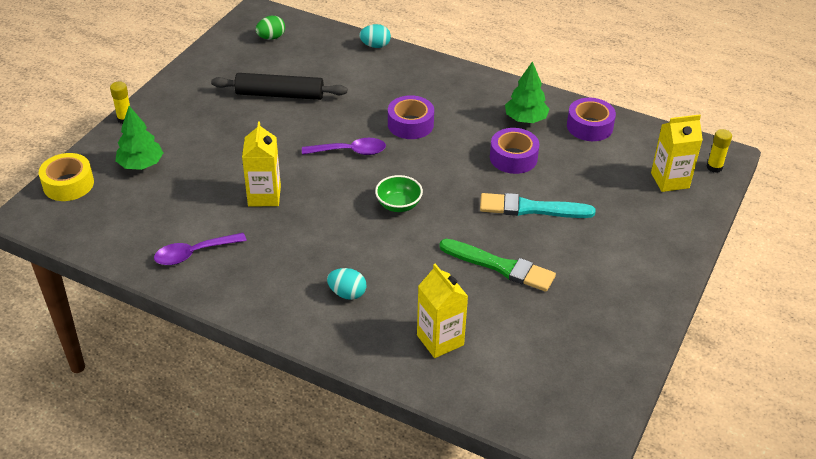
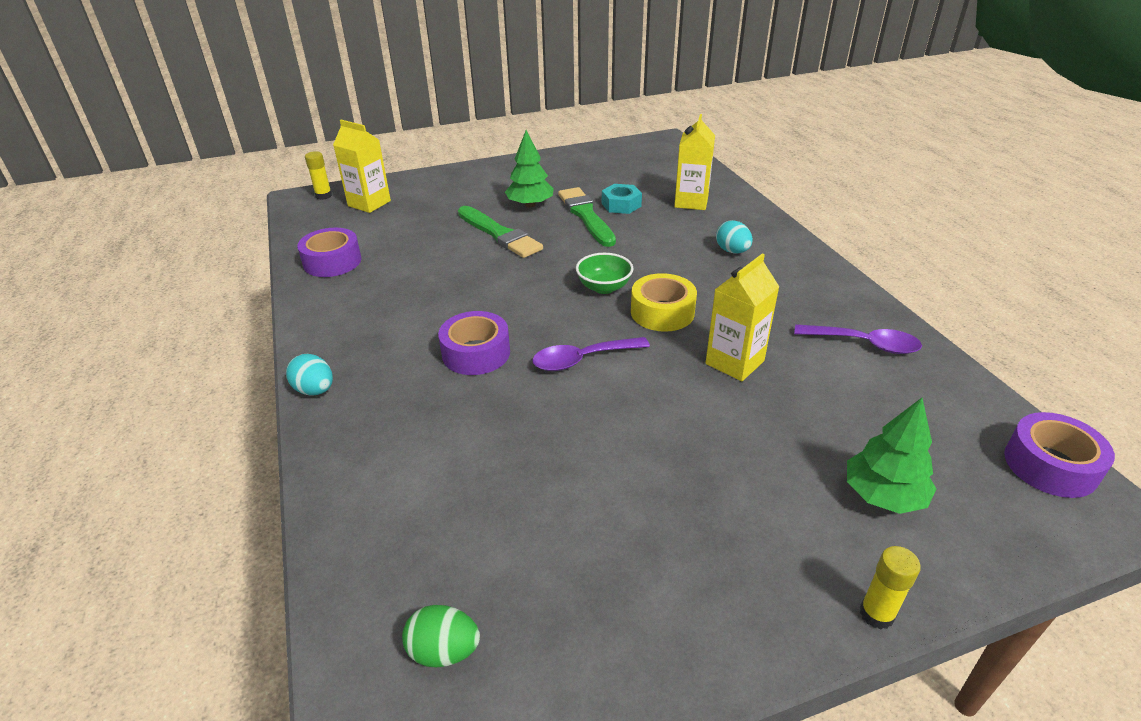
camera: 135 degrees left, 5 degrees down
(68, 184) = (1026, 527): yellow tape -> yellow tape (662, 312)
(279, 94) = (573, 496): black rolling pin -> none
(350, 151) = (582, 359): purple spoon -> purple spoon turned 60 degrees counterclockwise
(375, 46) = (330, 498): turquoise egg -> turquoise egg (315, 390)
(491, 298) = (621, 205): none -> turquoise nut
(513, 158) = (442, 272): purple tape -> purple tape (1050, 465)
(525, 119) = (365, 296): green tree -> green tree (530, 205)
(531, 208) = (499, 234): turquoise brush -> green brush

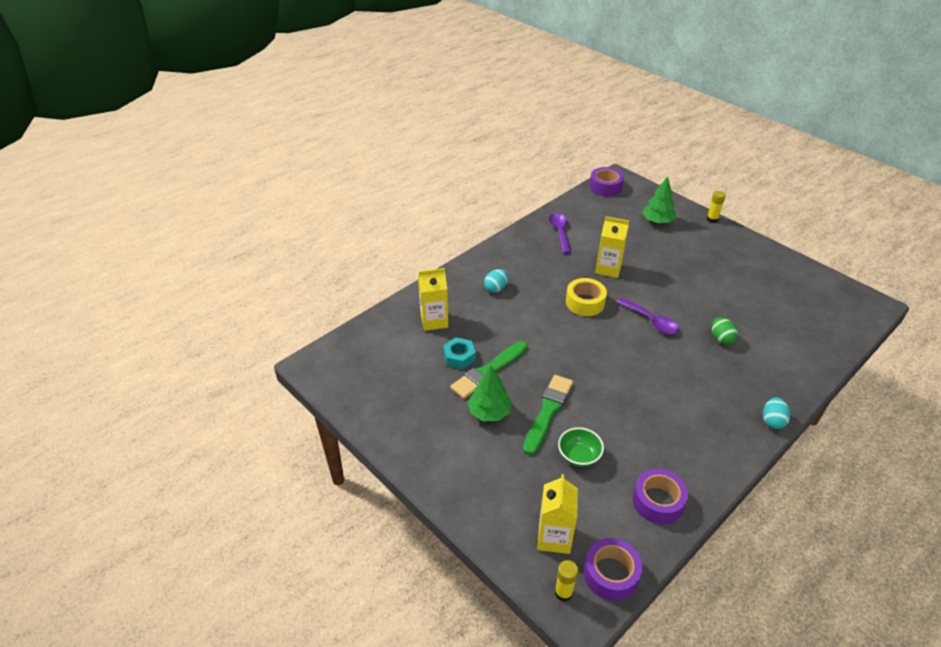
camera: 115 degrees left, 5 degrees up
(444, 651) = (828, 306): green egg -> green egg (721, 338)
(476, 353) = (683, 365): purple tape -> purple tape (611, 574)
(604, 287) = (577, 333): green bowl -> green bowl (579, 456)

